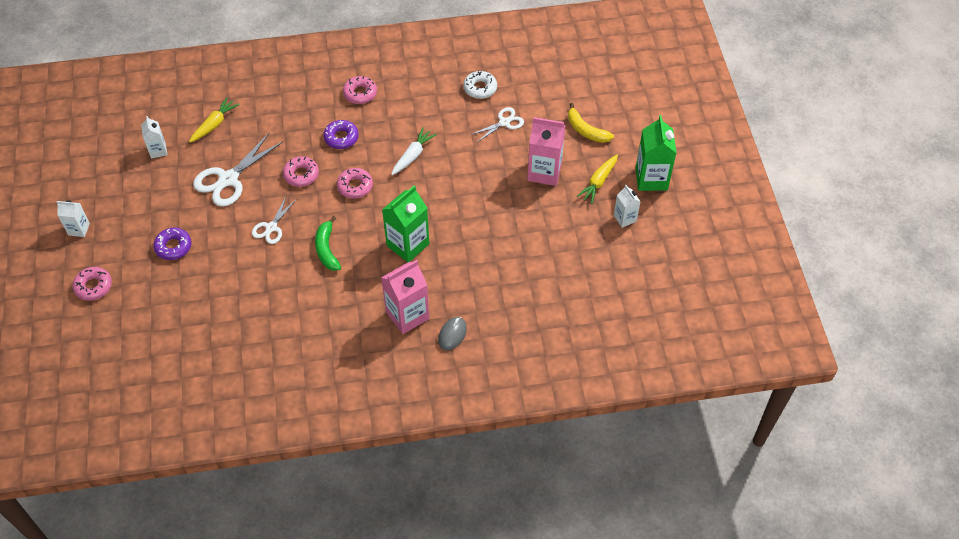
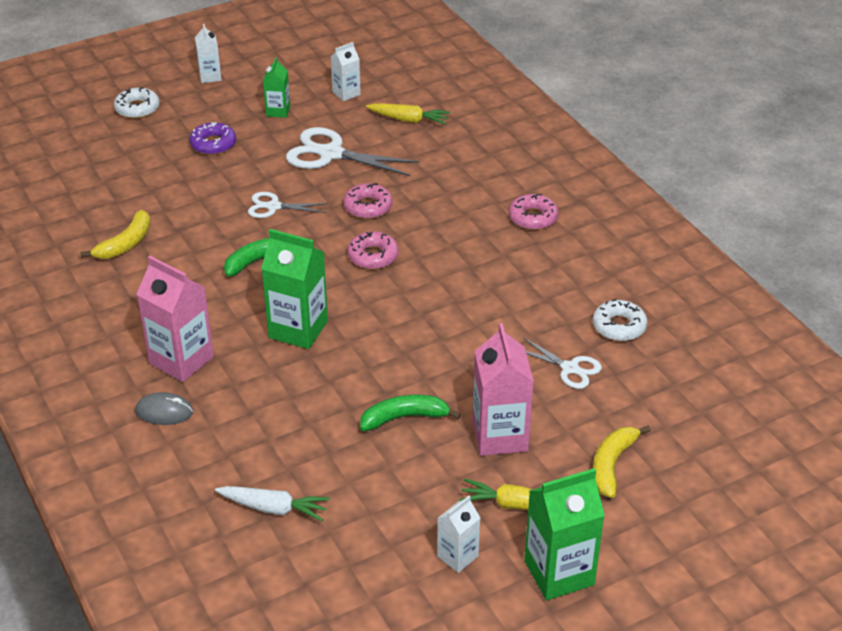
camera: 70 degrees right, 15 degrees down
(93, 286) = (137, 108): pink donut -> white donut
(155, 197) = (278, 111): none -> green carton
(266, 325) = (125, 244): none -> yellow banana
(341, 138) = (447, 222): purple donut -> none
(413, 155) = (454, 293): white carrot -> white carrot (274, 508)
(511, 211) = (405, 417): none -> green banana

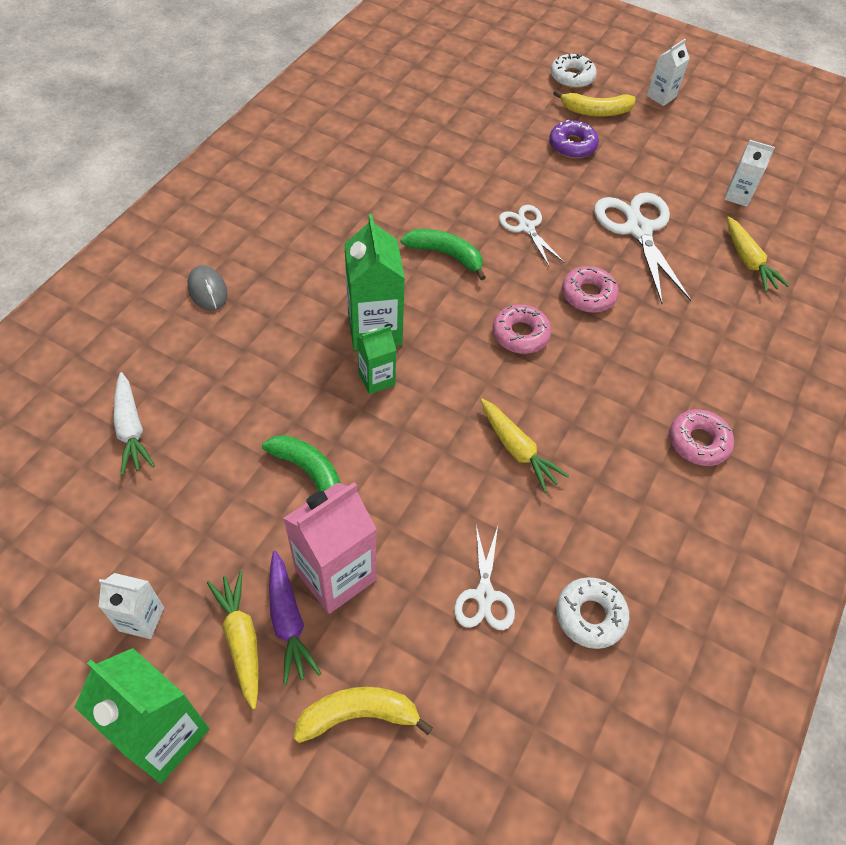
camera: 55 degrees right, 15 degrees up
(125, 244) = (395, 159): yellow banana -> yellow banana (595, 111)
(181, 360) = (278, 269): pink carton -> none
(278, 111) = (661, 163): green carton -> green carton (376, 379)
(470, 303) = (517, 450): none -> yellow carrot
(518, 475) = (288, 621): none -> purple carrot

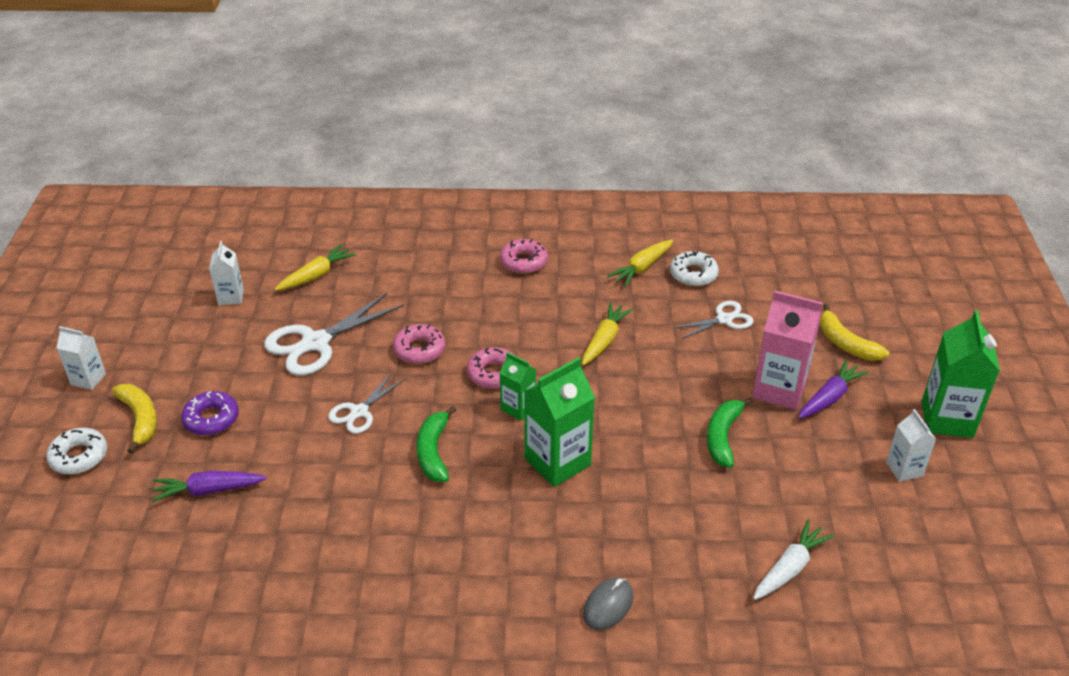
camera: 115 degrees left, 15 degrees down
(241, 640) = (863, 413): yellow carrot -> yellow carrot (641, 268)
(376, 379) = (607, 438): green carton -> green carton (518, 408)
(492, 125) = (208, 490): none -> purple carrot

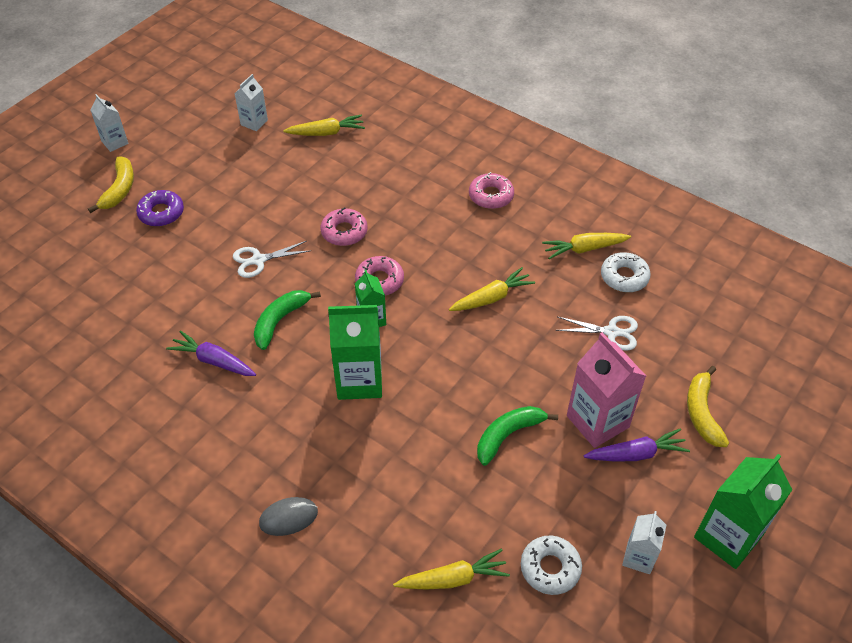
camera: 35 degrees right, 10 degrees up
(79, 456) = (63, 198): white donut -> white donut (550, 568)
(208, 490) = (114, 266): purple carrot -> purple carrot (213, 361)
(316, 343) = (278, 189): white scissors -> none
(789, 568) = (453, 579): white carrot -> yellow carrot

